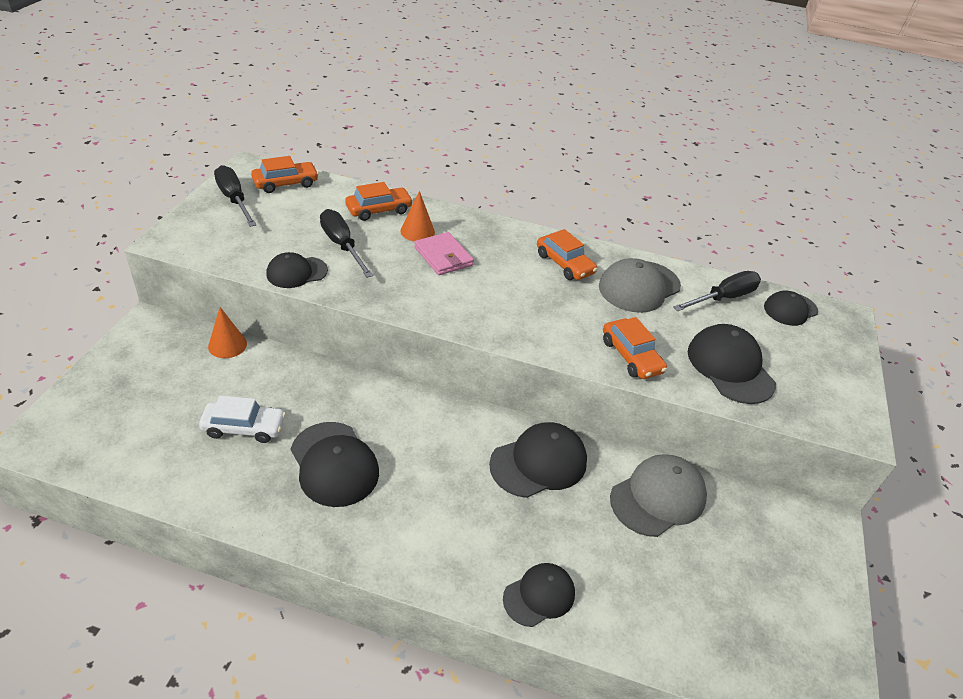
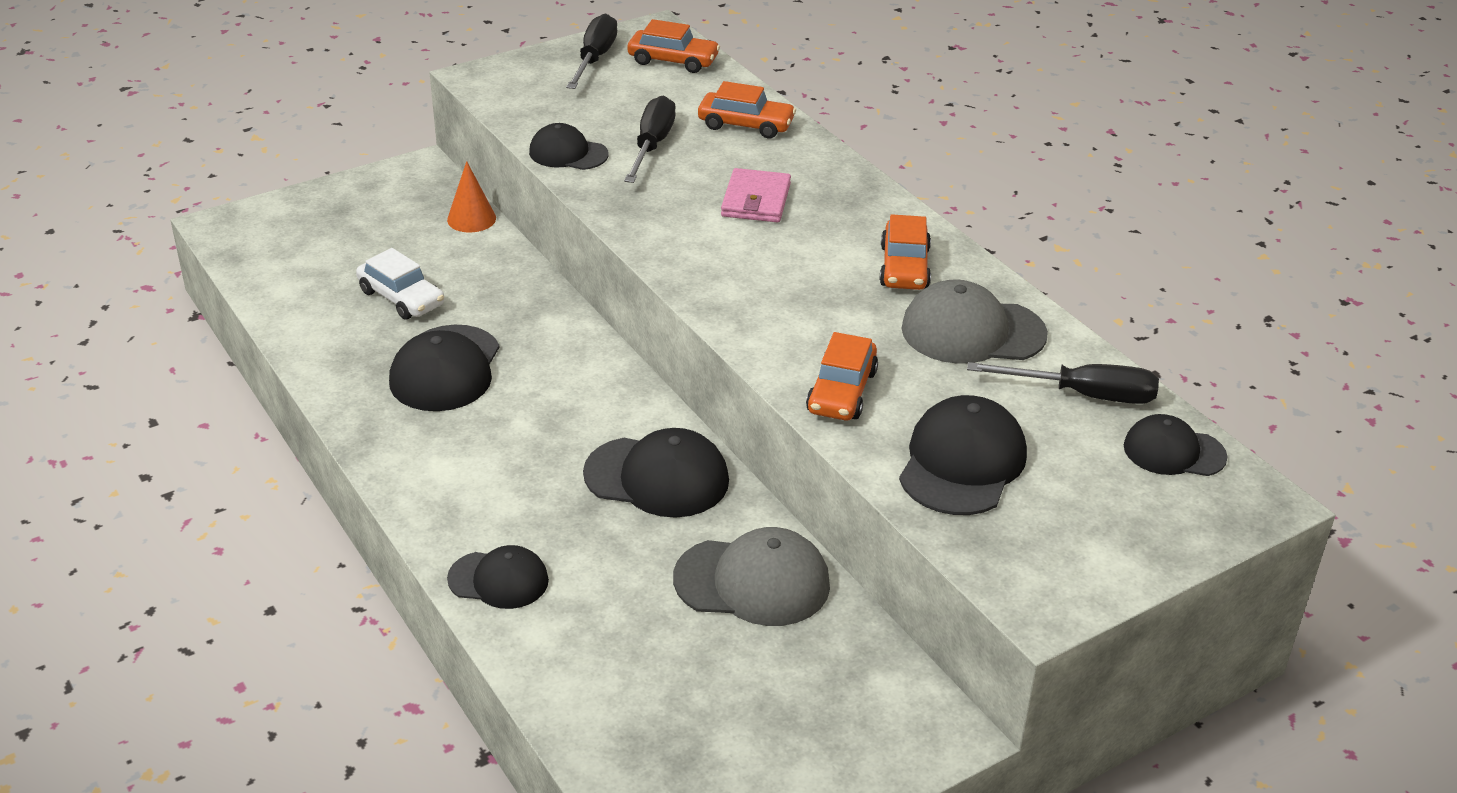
camera: 45 degrees right, 5 degrees down
(417, 231) = (761, 163): orange cone -> none

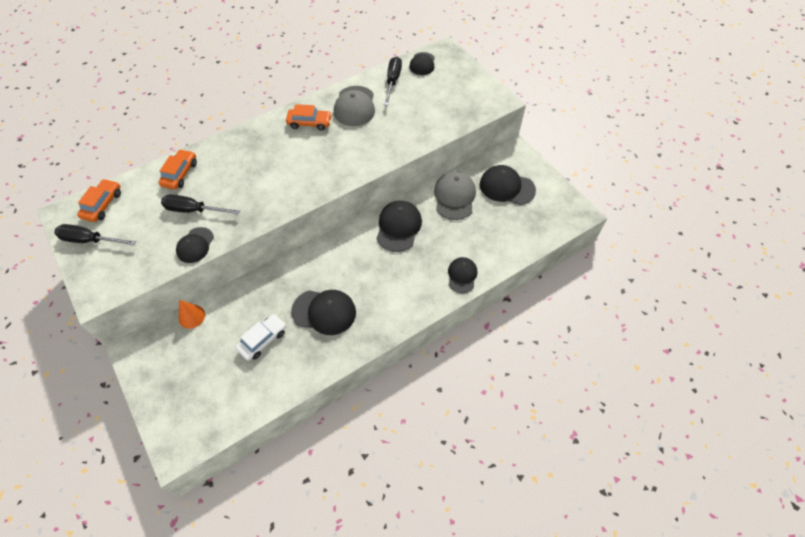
camera: 90 degrees left, 20 degrees up
(756, 200) = (251, 170): pink wallet -> none
(841, 391) = (393, 144): orange car -> none
(962, 463) = (433, 114): black cap -> black cap (507, 187)

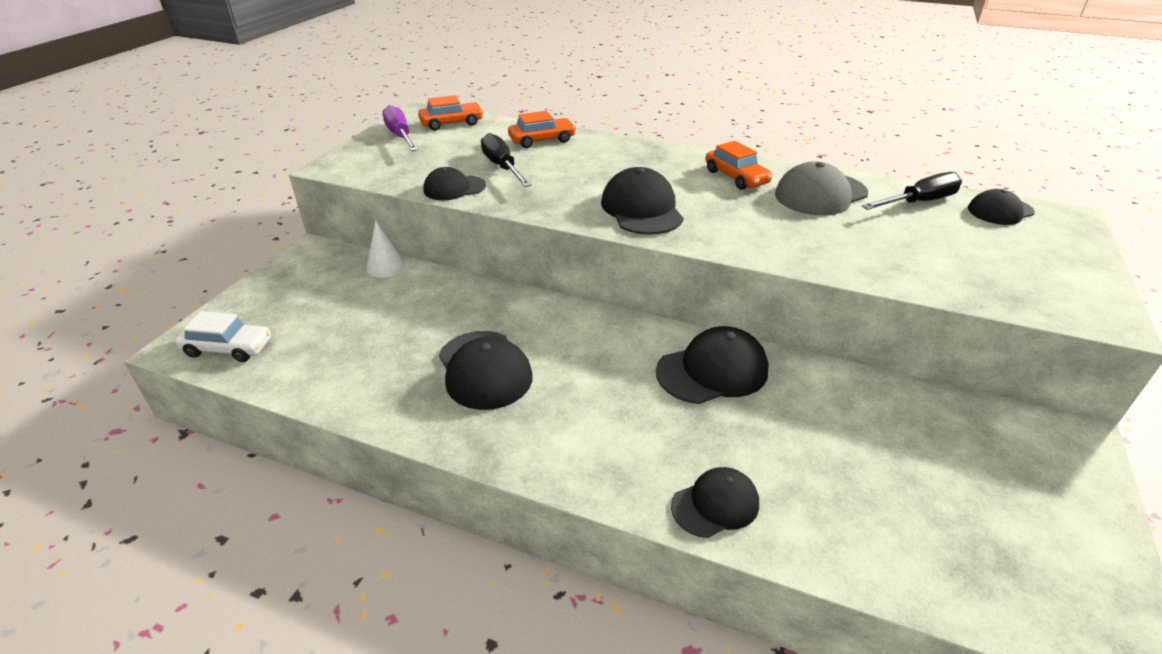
camera: 55 degrees right, 20 degrees down
(90, 240) = (400, 136): black screwdriver -> purple screwdriver
(191, 316) = (385, 266): orange cone -> white cone
(263, 340) = (393, 336): white car -> white car (228, 348)
(454, 197) = (856, 406): grey cap -> none
(507, 187) = (983, 469): black cap -> black cap (641, 209)

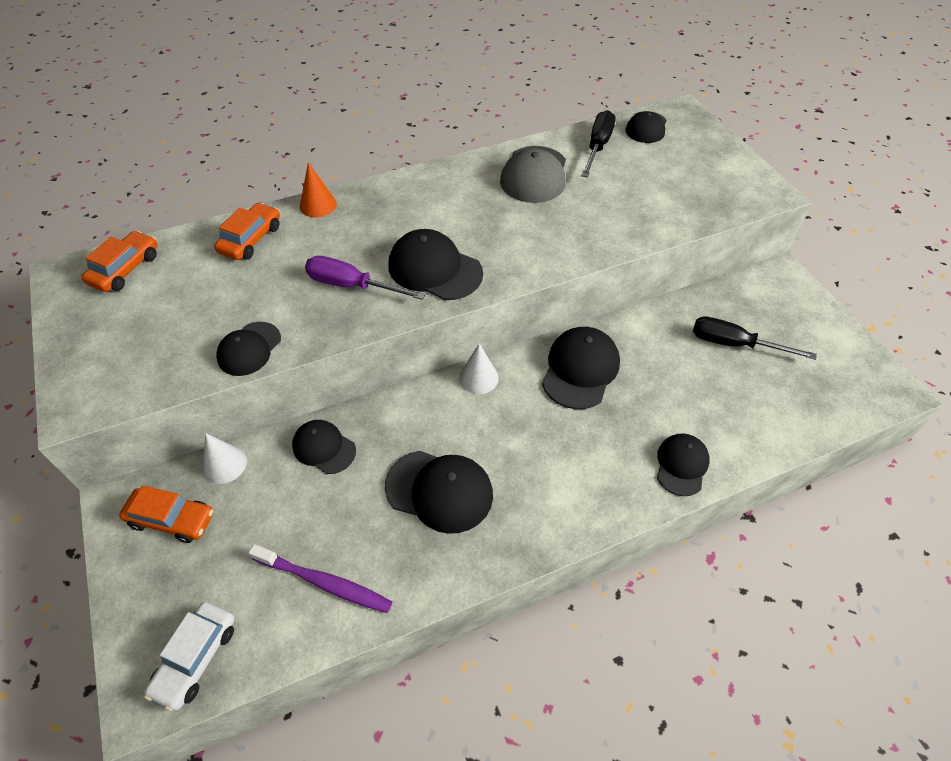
camera: 45 degrees left, 15 degrees up
(228, 348) = (196, 658): white car -> white car turned 150 degrees clockwise
(341, 365) = (325, 583): none -> purple toothbrush
(400, 136) = (91, 319): purple screwdriver -> purple screwdriver (352, 285)
(450, 295) = (324, 448): none -> black cap
(502, 167) = (259, 295): black screwdriver -> black screwdriver (734, 344)
(612, 142) = (318, 205): none -> orange cone
(615, 323) = (478, 378): none -> white cone
(736, 177) = (461, 190): orange car -> orange car (171, 519)

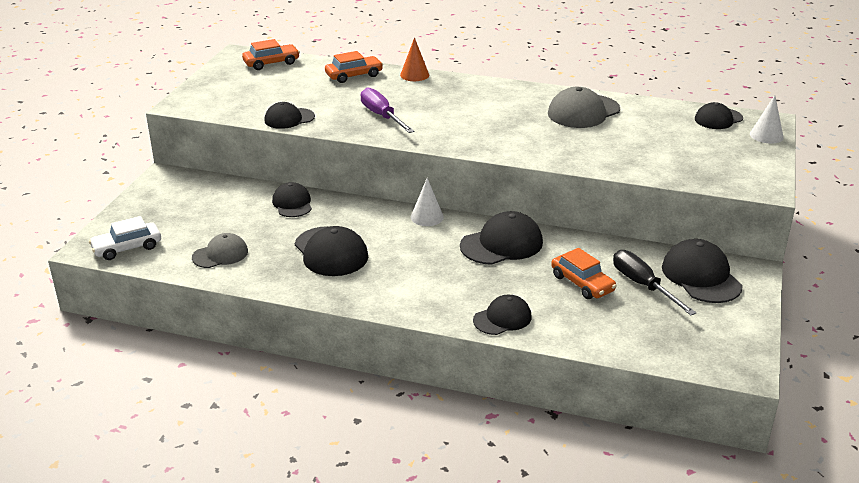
camera: 40 degrees right, 20 degrees down
(171, 519) = (180, 193): orange car -> orange car (582, 283)
(224, 464) = (233, 185): white cone -> white cone (766, 135)
(325, 583) = (220, 254): purple toothbrush -> grey cap
(434, 269) = (442, 129): black cap -> black cap (701, 276)
(597, 146) = (658, 115): black screwdriver -> none

